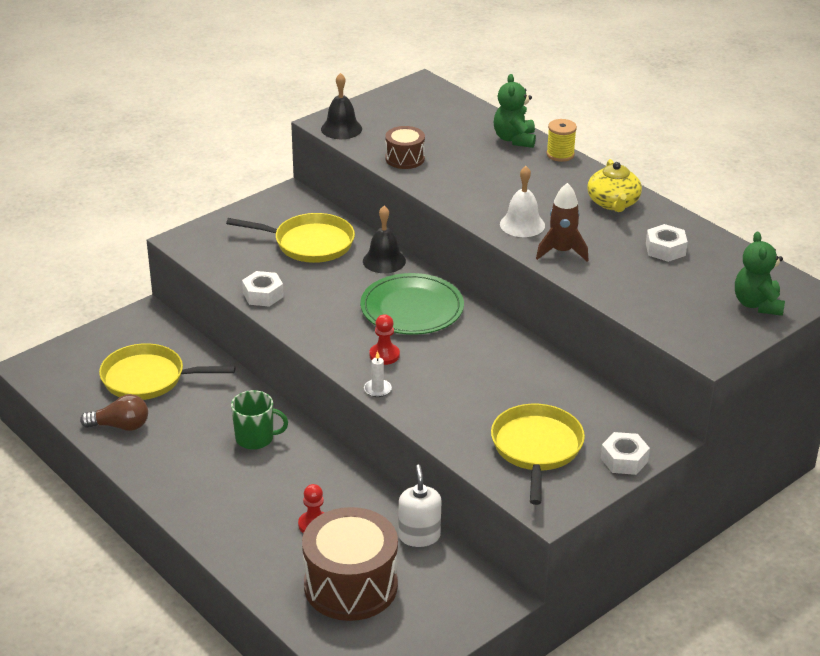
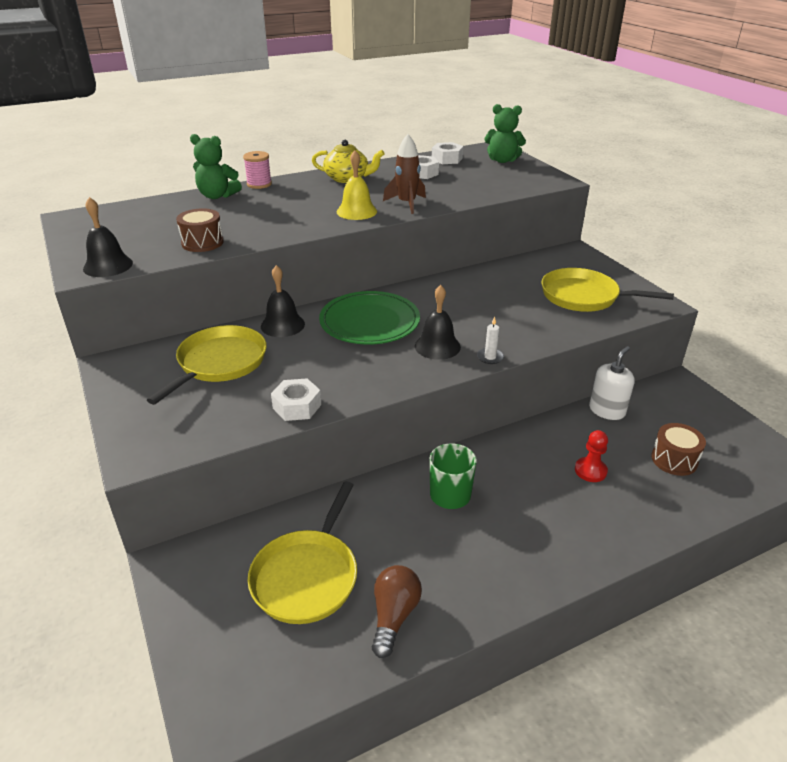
camera: 75 degrees left, 0 degrees up
(350, 586) = (674, 460): brown drum -> brown drum, size x0.51
(384, 355) = (437, 346): red pawn -> black bell
(419, 536) = (607, 410): white soap dispenser -> white soap dispenser turned 120 degrees clockwise
(522, 224) = (356, 211): white bell -> yellow bell
(560, 154) = (259, 184): yellow spool -> pink spool
(624, 460) = (599, 267): white nut -> white nut (447, 159)

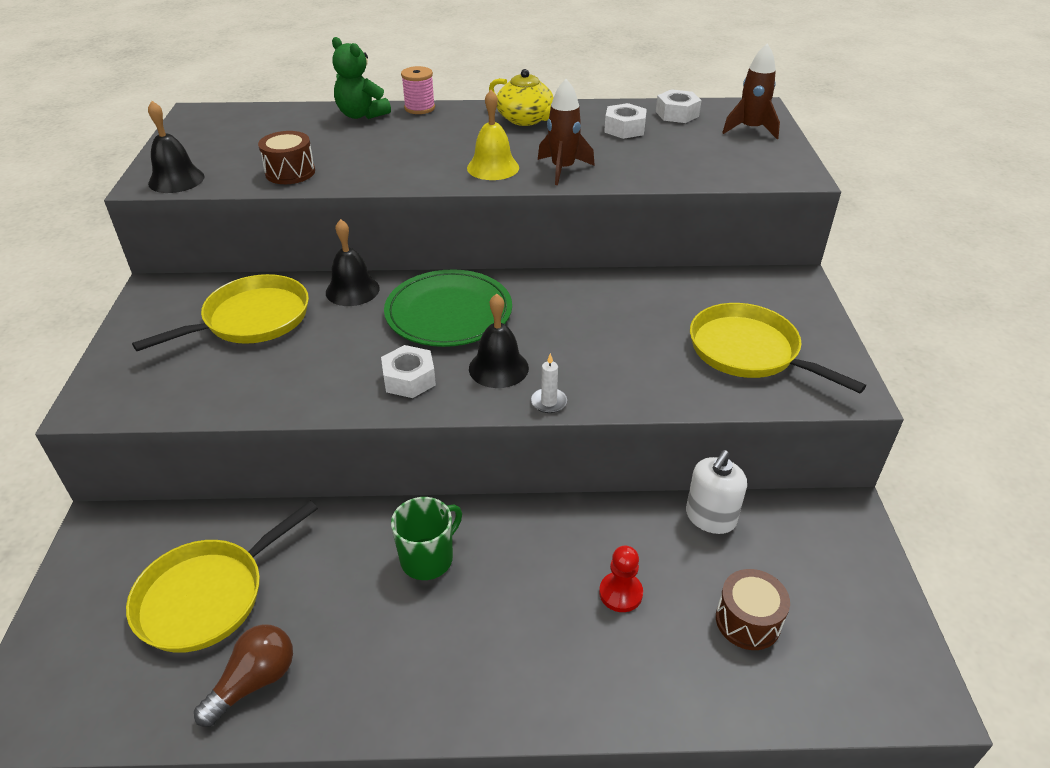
camera: 25 degrees right, 5 degrees up
(297, 406) = (282, 397): white nut -> white nut (409, 379)
(502, 160) = (750, 129): green teddy bear -> brown rocket
(607, 410) = (710, 517): white soap dispenser -> white soap dispenser turned 150 degrees clockwise

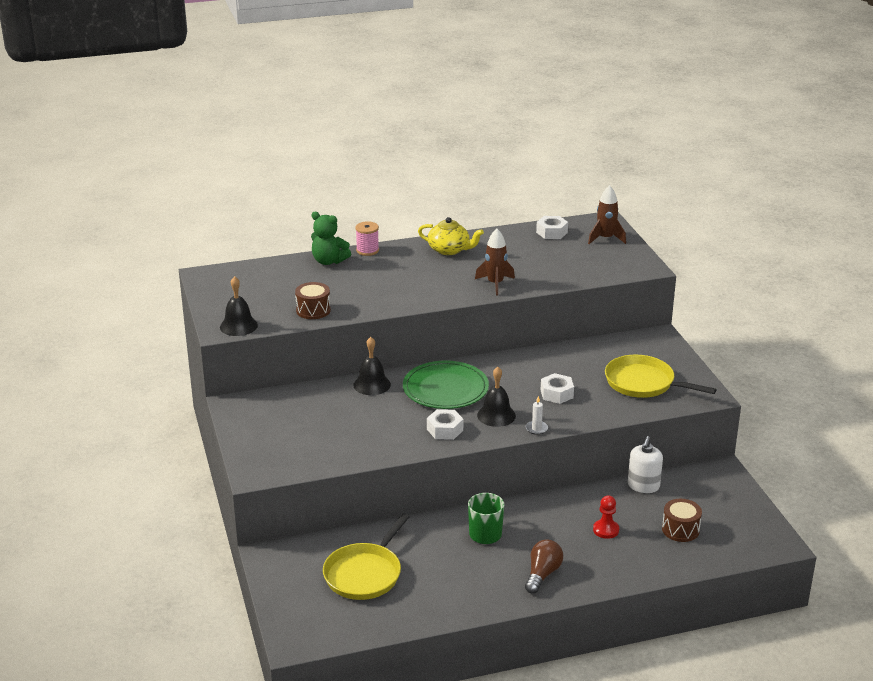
camera: 15 degrees left, 10 degrees down
(252, 319) = (317, 412): yellow pan -> none
(254, 682) = (421, 603): brown light bulb -> brown light bulb (542, 574)
(493, 167) = (448, 289): yellow bell -> none
(624, 129) = (521, 249): white nut -> white nut (556, 394)

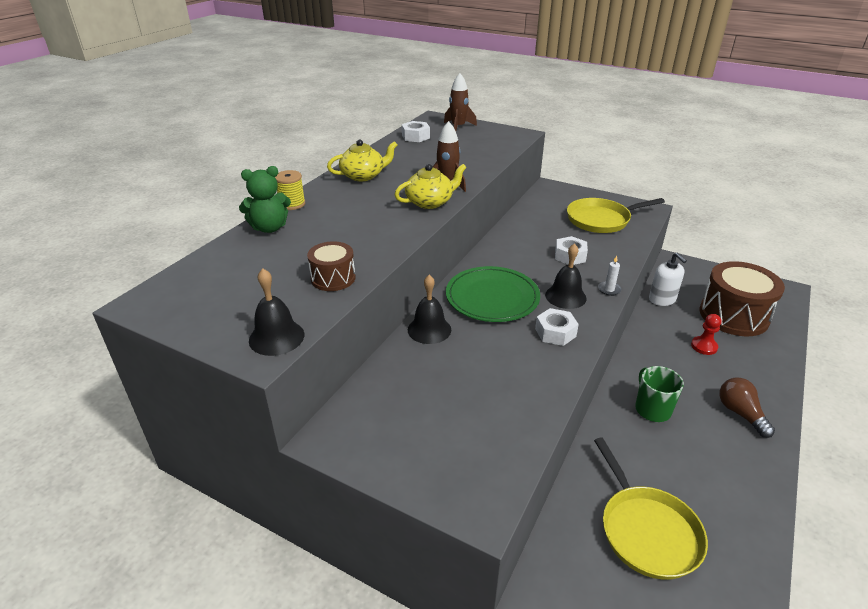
camera: 45 degrees left, 5 degrees up
(367, 250) = (292, 204): pink spool -> yellow spool
(457, 291) = (430, 202): none -> yellow teapot
(680, 530) = (733, 315): brown drum -> brown drum, size x1.95

